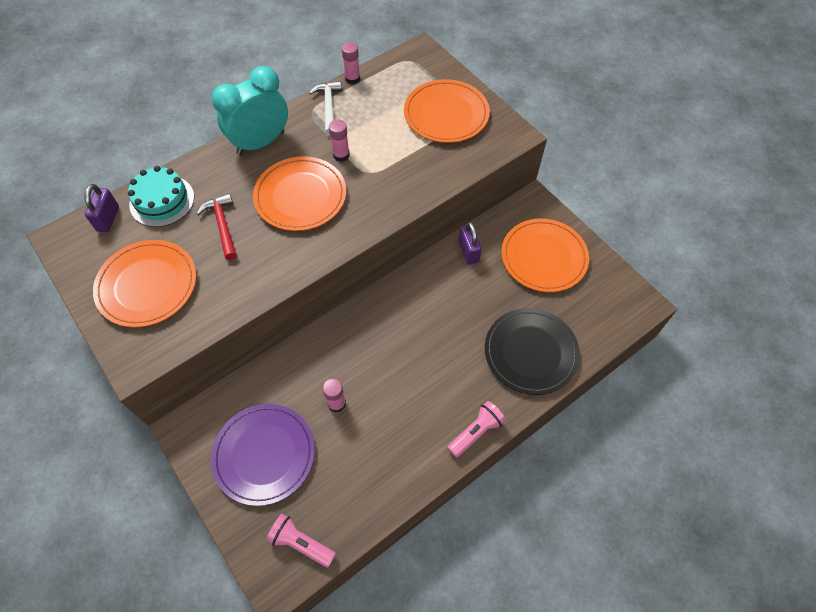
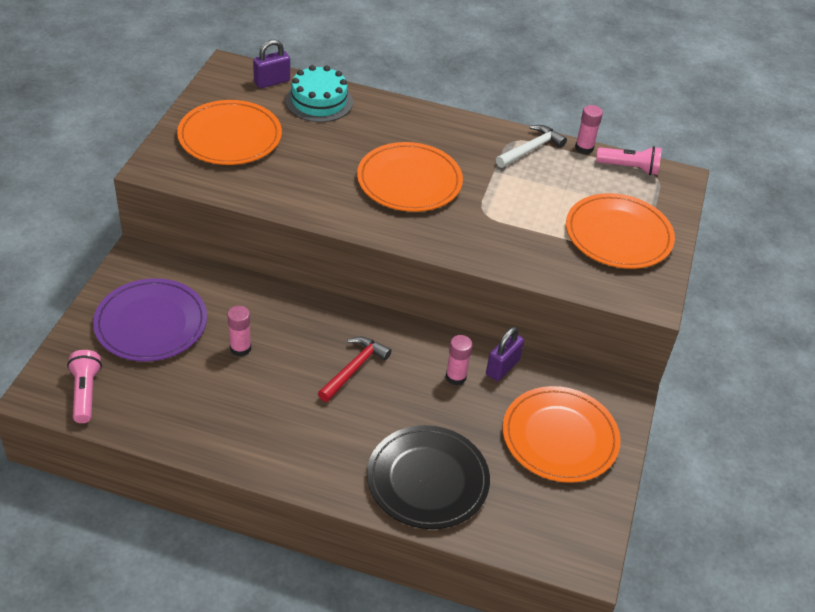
camera: 50 degrees right, 15 degrees down
(223, 225) = (329, 149): red hammer -> red hammer (354, 369)
(261, 142) = (441, 127): turquoise clock -> none
(341, 155) = (484, 185): pink glue stick -> pink glue stick (456, 377)
(476, 432) = (295, 474): pink flashlight -> pink flashlight (629, 168)

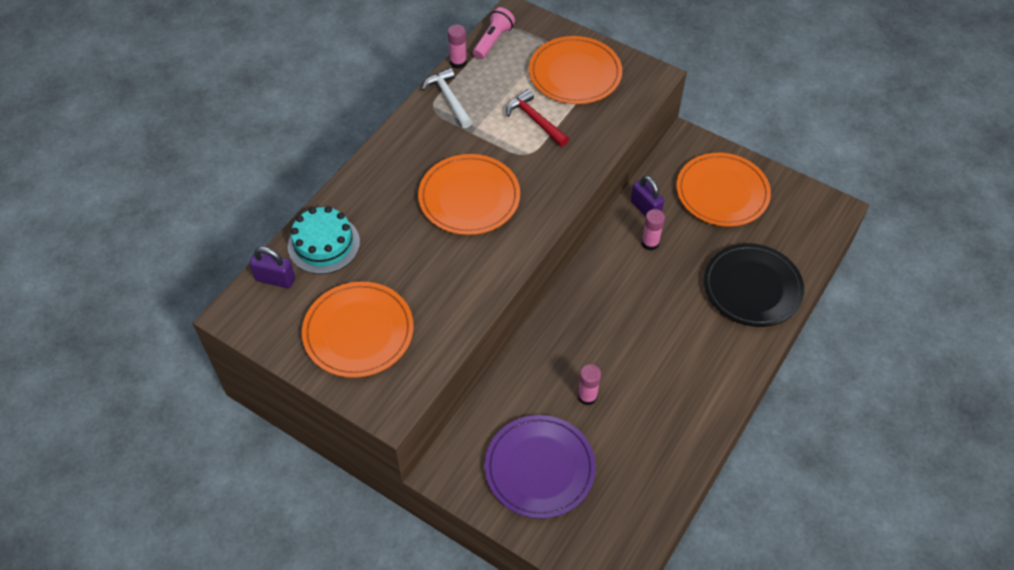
camera: 70 degrees left, 10 degrees up
(85, 393) = (619, 535): pink flashlight -> none
(272, 82) = (275, 279): purple padlock -> purple padlock turned 60 degrees counterclockwise
(354, 369) = (628, 313): red hammer -> red hammer (535, 120)

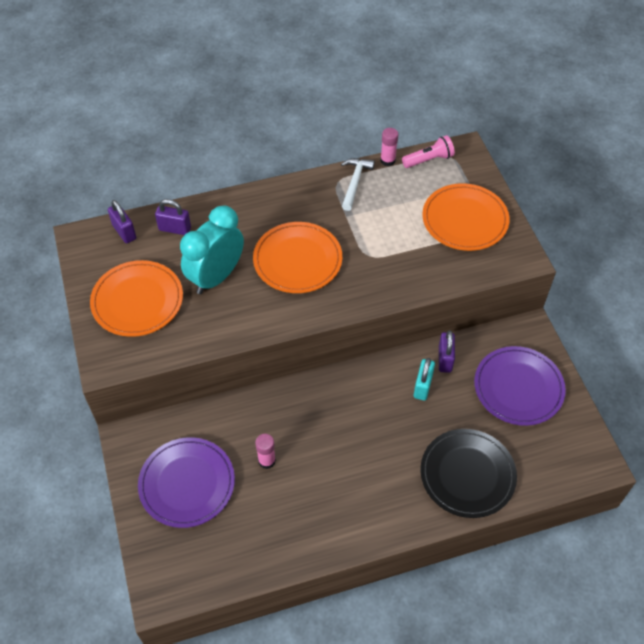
camera: 40 degrees right, 0 degrees up
(324, 244) = (175, 229): turquoise cake -> purple padlock
(410, 260) = (216, 277): none -> turquoise clock
(535, 120) = (400, 235): red hammer -> none
(650, 243) = (422, 386): pink glue stick -> turquoise padlock
(722, 192) = (518, 387): orange plate -> purple plate

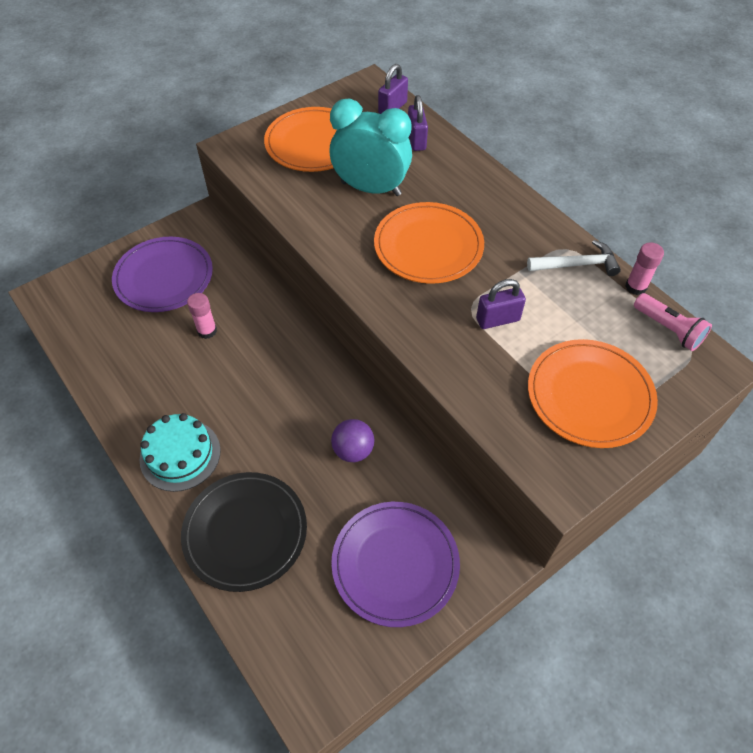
camera: 70 degrees right, 0 degrees up
(385, 506) = (180, 454): none -> turquoise cake
(422, 386) = (353, 450): turquoise padlock -> purple ball
(445, 359) = (402, 465): purple padlock -> purple padlock (497, 319)

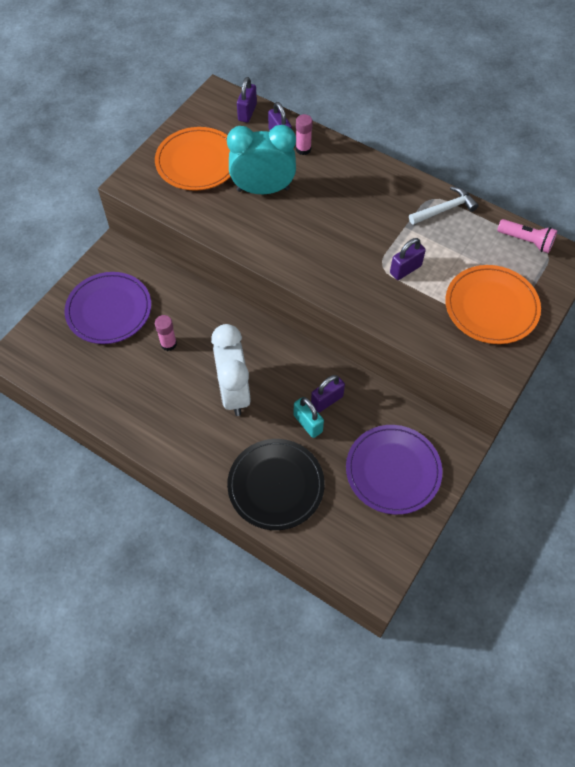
camera: 20 degrees left, 5 degrees up
(180, 454) = (198, 446): turquoise cake -> none
(251, 406) = (233, 392): none -> white clock
(318, 470) = (308, 423): none -> turquoise padlock
(353, 450) = (327, 400): purple ball -> purple padlock
(428, 246) = (329, 226): orange plate -> none
(636, 287) = (492, 215): pink glue stick -> pink glue stick (303, 149)

